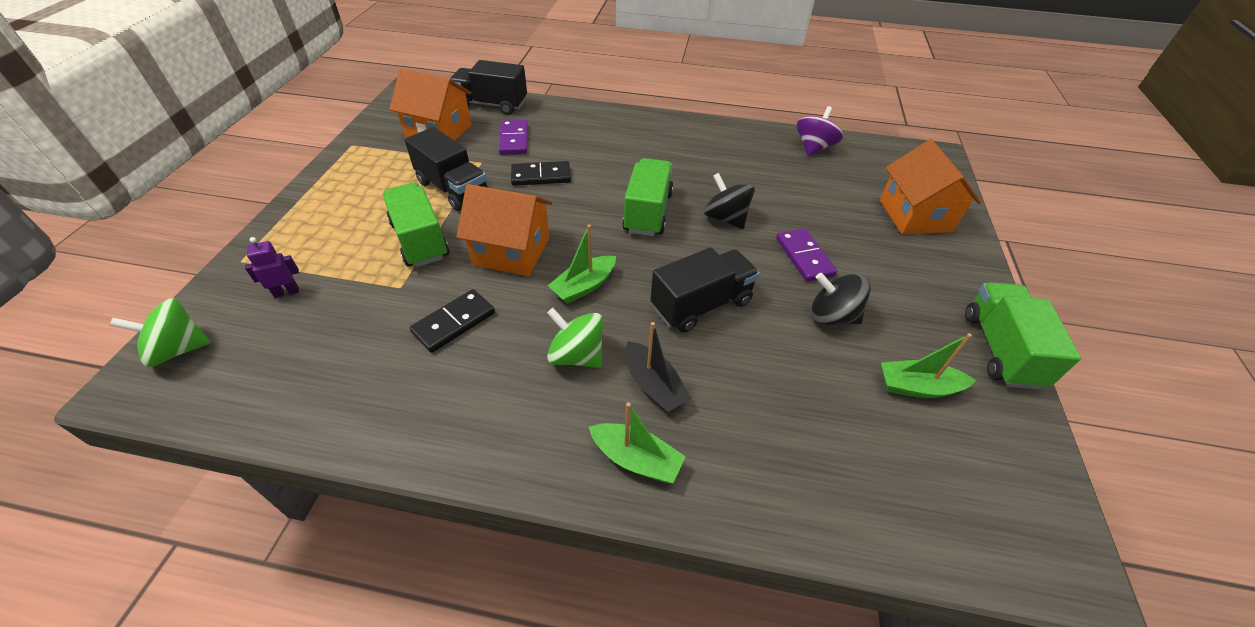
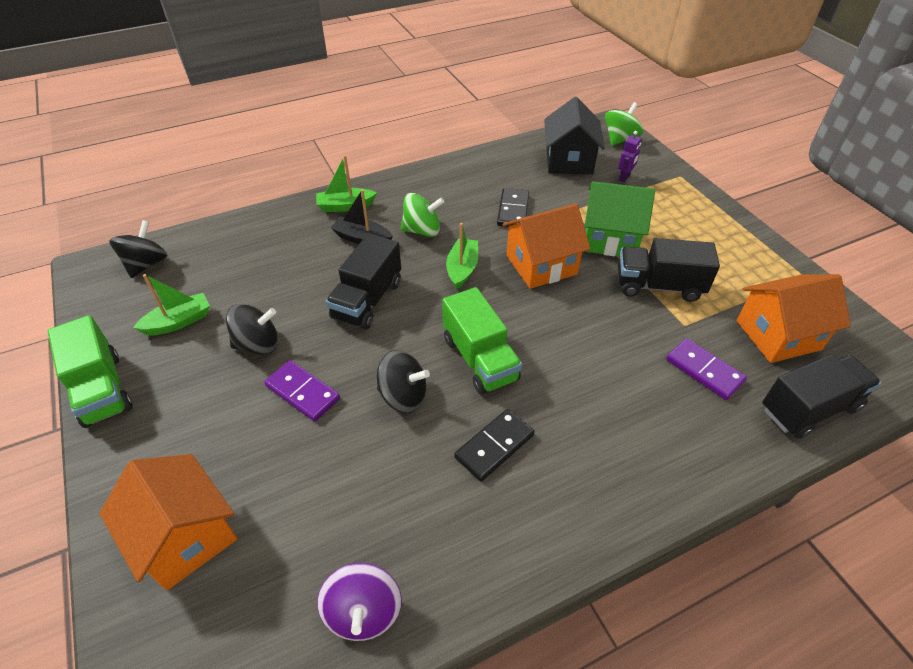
camera: 145 degrees right, 0 degrees up
(291, 354) = (569, 161): none -> black house
(420, 240) = (610, 239): green truck -> green house
(541, 176) = (615, 342): black domino -> black domino (494, 446)
(968, 516) = (146, 264): none -> black spinning top

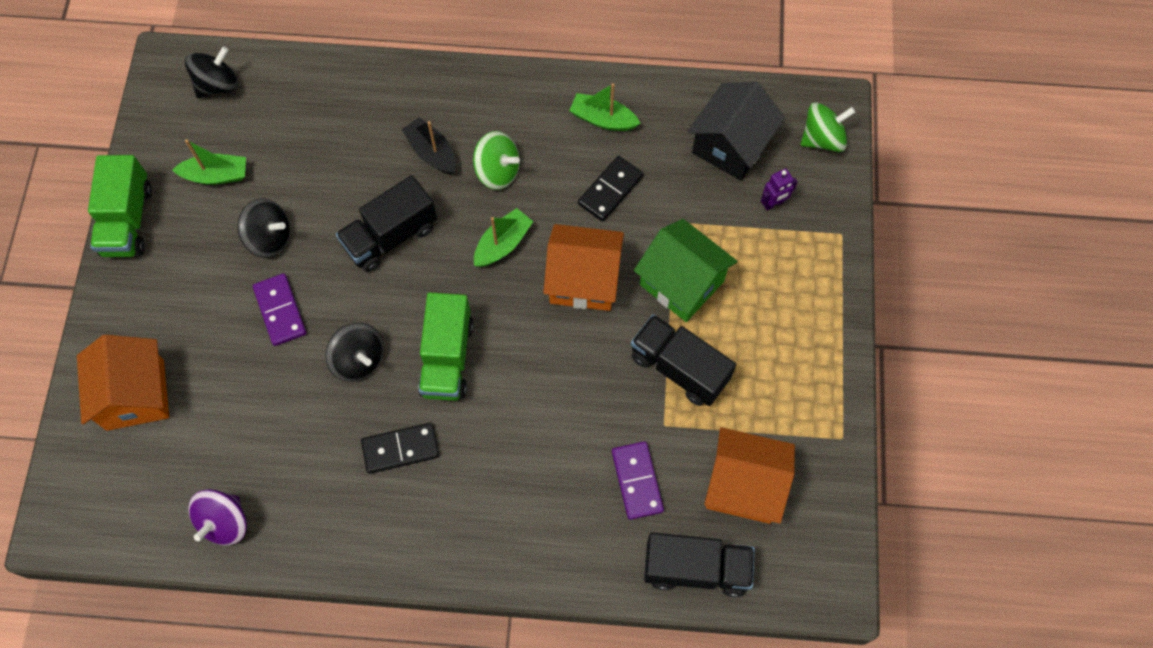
camera: 30 degrees right, 20 degrees up
(345, 206) = (442, 96): green boat -> green boat (603, 119)

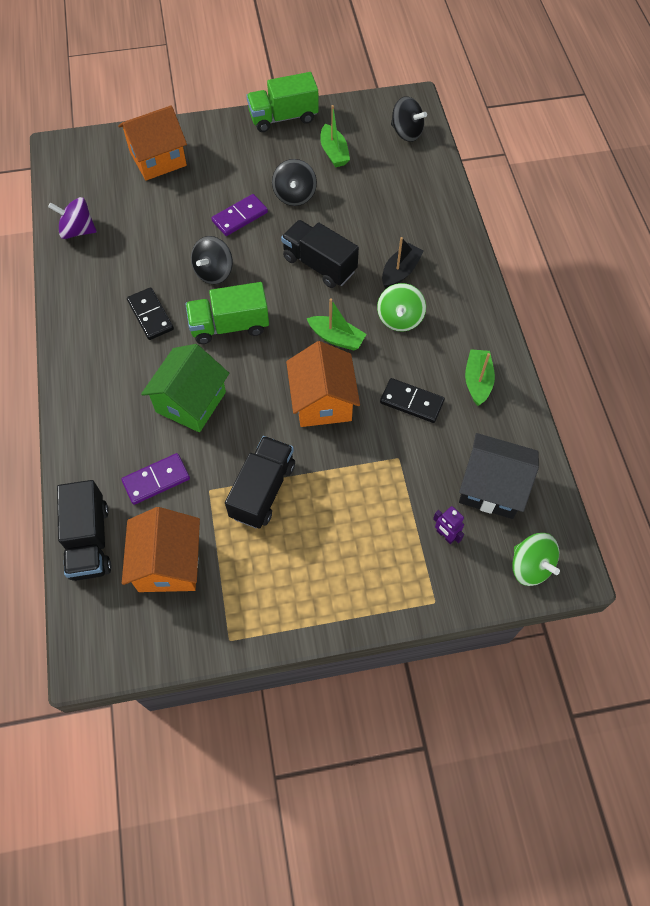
camera: 75 degrees right, 5 degrees down
(681, 283) = (342, 475): green house -> green house (191, 402)

